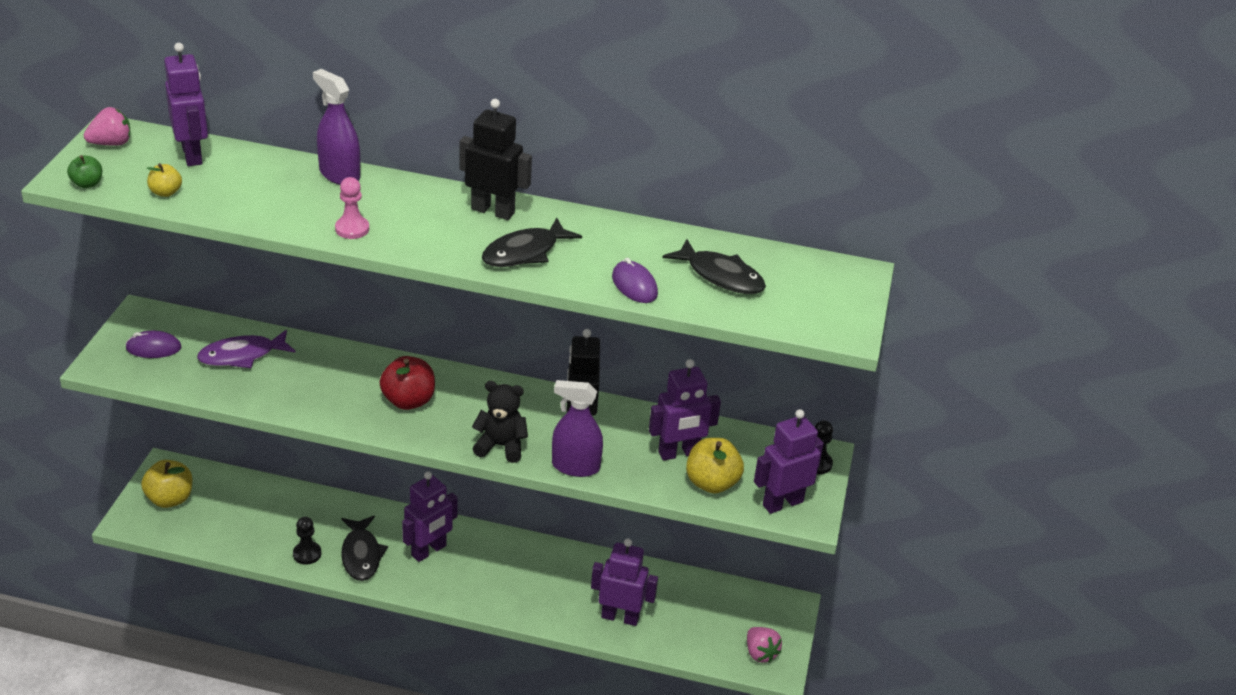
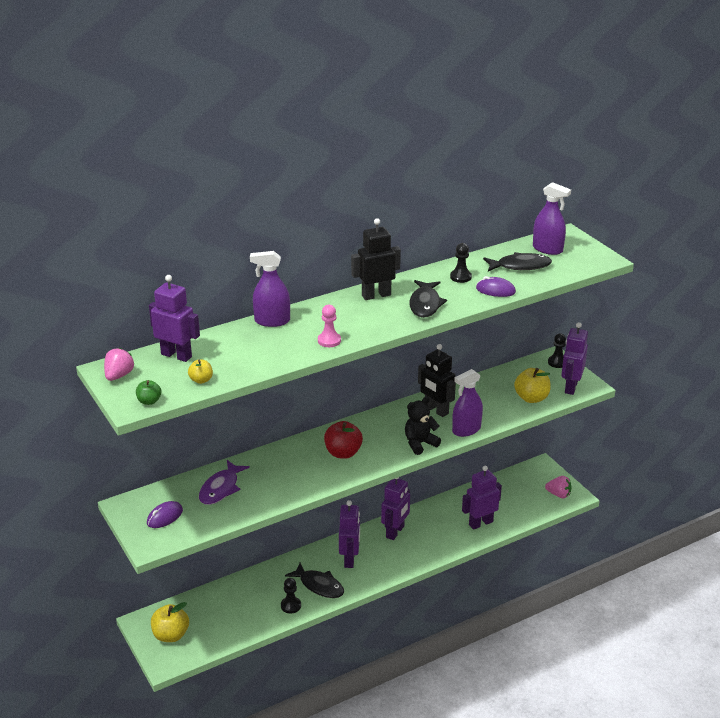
camera: 40 degrees left, 5 degrees down
(625, 246) = (460, 277): none -> black pawn
(678, 453) = (498, 395): purple robot -> purple robot (395, 532)
(796, 276) = (547, 249): none -> purple spray bottle

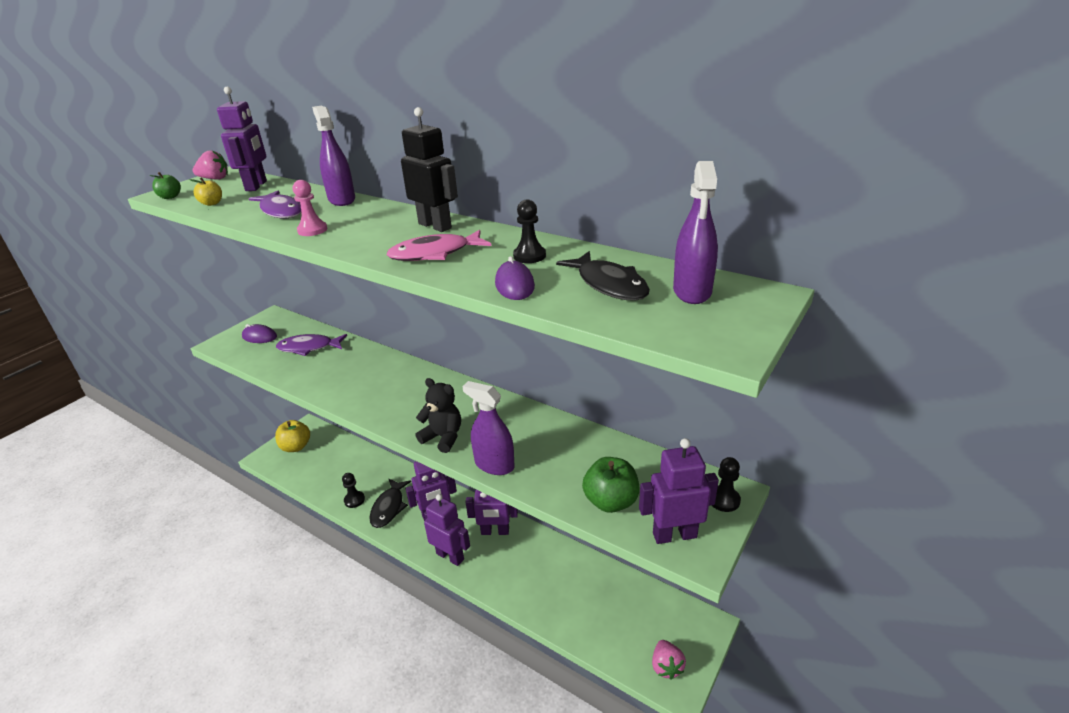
camera: 65 degrees right, 0 degrees up
(267, 349) = (281, 211): none -> purple fish
(343, 453) = (396, 392): red apple -> none
(425, 304) = (435, 254): black fish -> pink fish
(436, 410) = (518, 428): black robot -> none
(480, 523) = (554, 600): purple robot -> purple robot (450, 556)
(531, 398) = (610, 501): yellow apple -> green apple

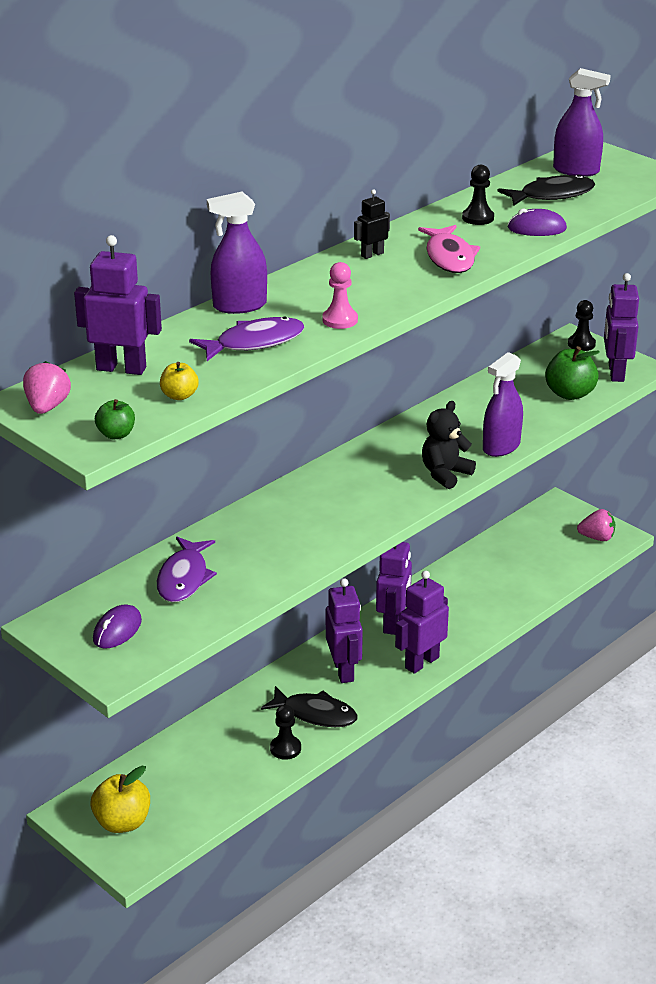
camera: 80 degrees left, 0 degrees up
(435, 226) = (372, 254): black robot -> black robot, size x0.54

